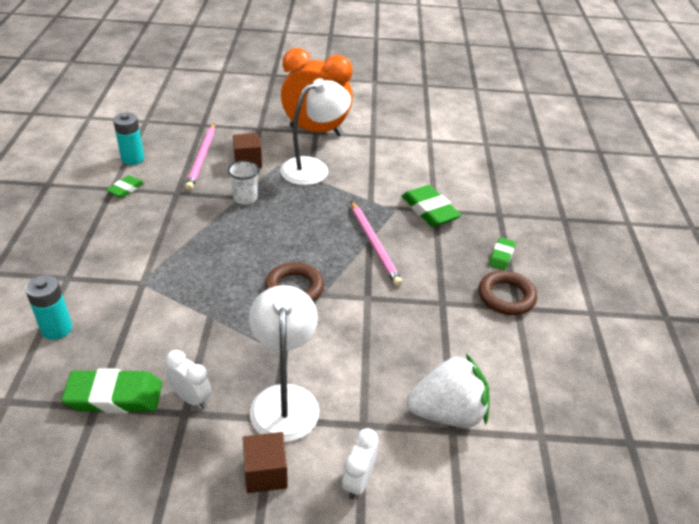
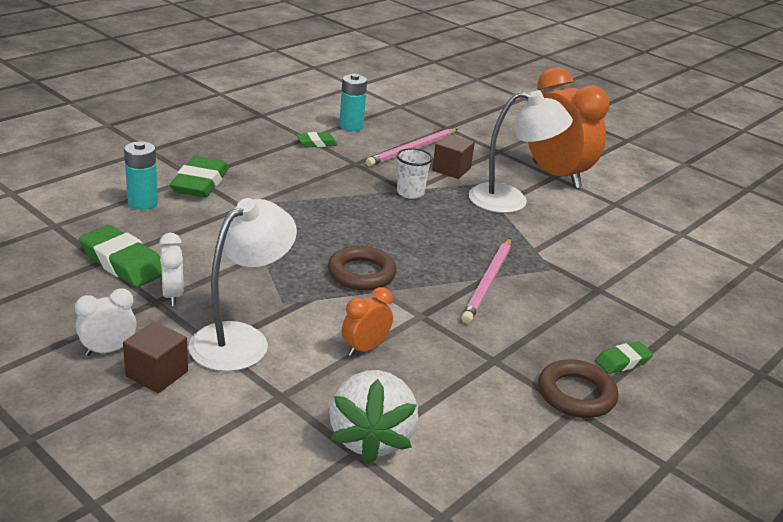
camera: 40 degrees right, 10 degrees down
(358, 482) = (218, 428): white clock -> white clock (108, 350)
(366, 348) = (365, 348): none -> orange clock
(429, 210) = (591, 286): green eraser -> green eraser (200, 183)
(447, 413) = (371, 438): white strawberry -> white strawberry turned 60 degrees clockwise

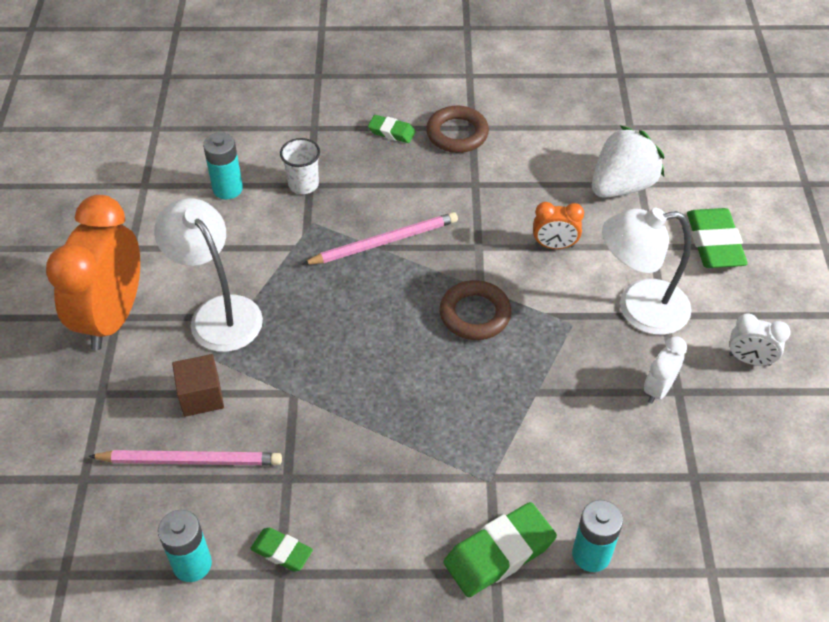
camera: 130 degrees left, 20 degrees up
(123, 263) = (675, 461): green eraser -> green eraser (714, 243)
(157, 374) = (726, 315): brown cube -> none
(410, 193) = (296, 387): white cup -> white cup (303, 184)
(637, 258) = (227, 189): none -> turquoise battery

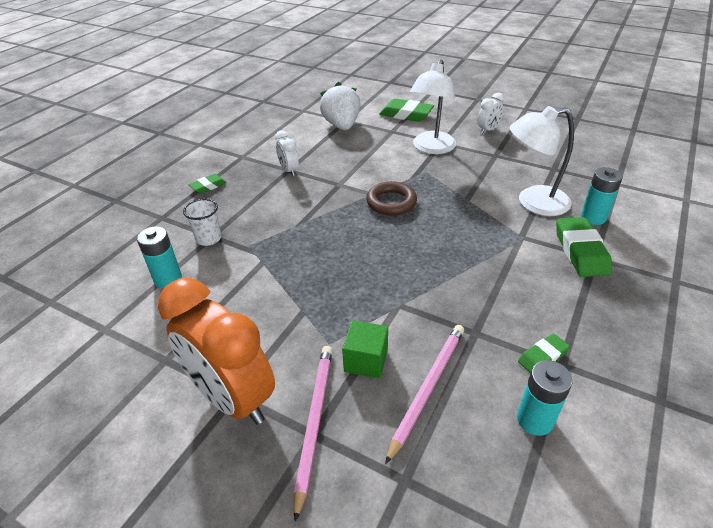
camera: 60 degrees left, 10 degrees down
(201, 396) = (366, 360): brown cube -> green cube
(218, 313) = (289, 323): white lamp -> white lamp (533, 202)
(384, 242) = (299, 219): pink pencil -> pink pencil (314, 422)
(457, 134) = (241, 163): brown ring -> none
(554, 245) = (363, 159): orange clock -> none
(658, 389) = (490, 160): white clock -> white clock (289, 171)

